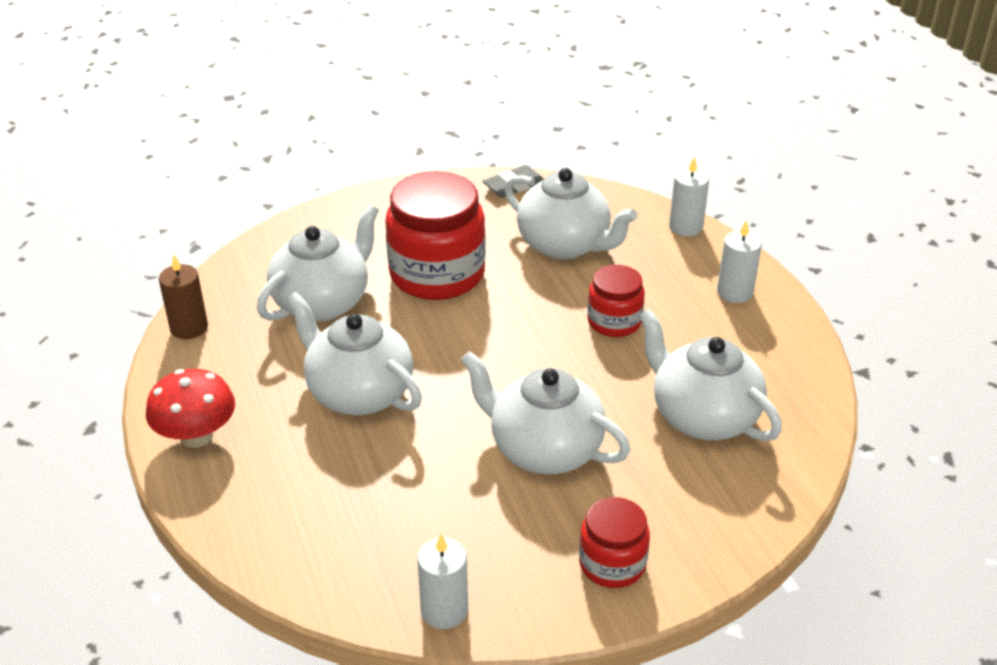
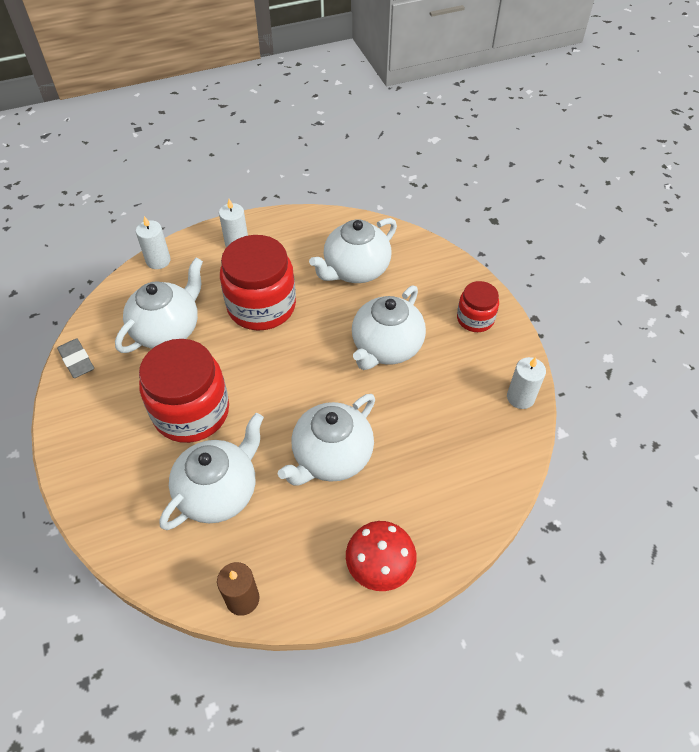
camera: 90 degrees left, 15 degrees up
(323, 303) = (219, 492): white teapot -> white teapot turned 90 degrees clockwise
(614, 321) = (261, 306): red jar -> red jar, size x1.84

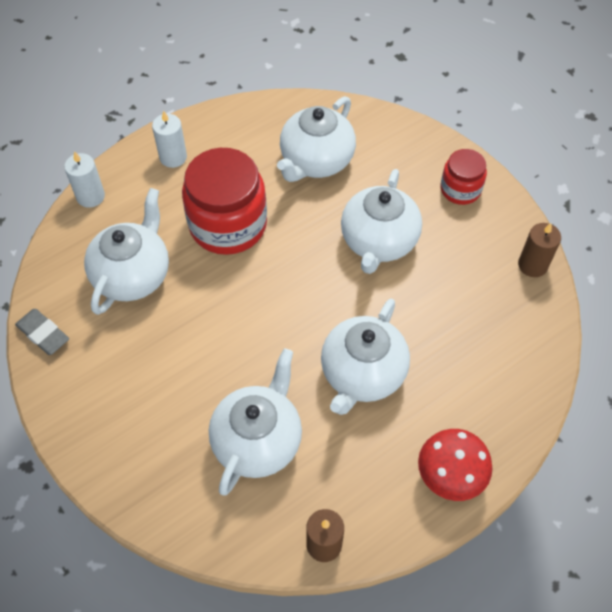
camera: 15 degrees left, 5 degrees up
(191, 411) = (195, 361): red jar -> none
(520, 397) = (532, 265): white candle -> brown candle

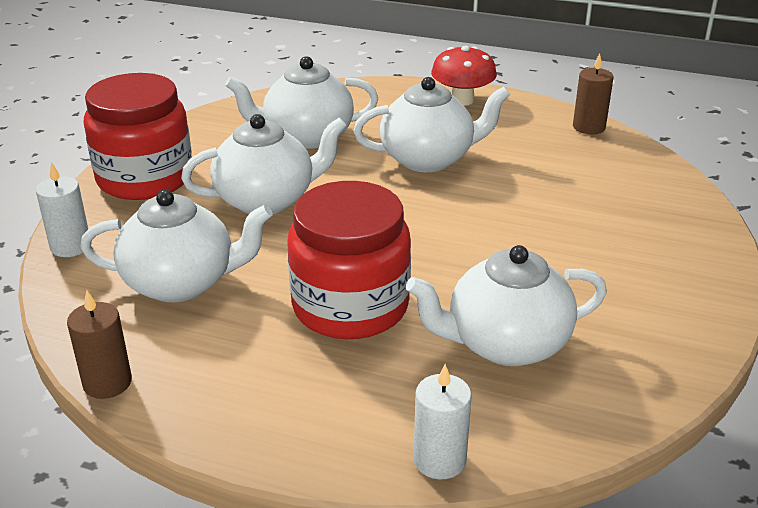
camera: 125 degrees left, 25 degrees down
(43, 334) = (668, 372): grey eraser -> none
(173, 157) = (285, 413): white candle -> white candle (70, 246)
(258, 440) = (560, 183): white teapot -> white teapot (306, 137)
(460, 189) = (145, 178): red jar -> red jar, size x1.84
(532, 265) = (212, 120): brown candle -> brown candle (107, 383)

